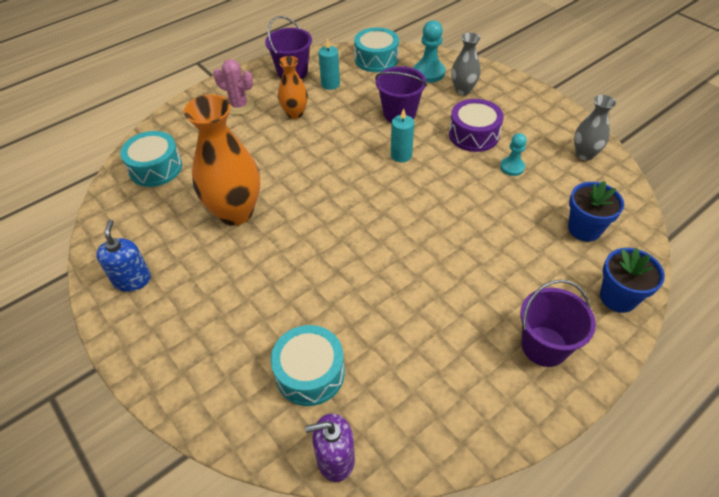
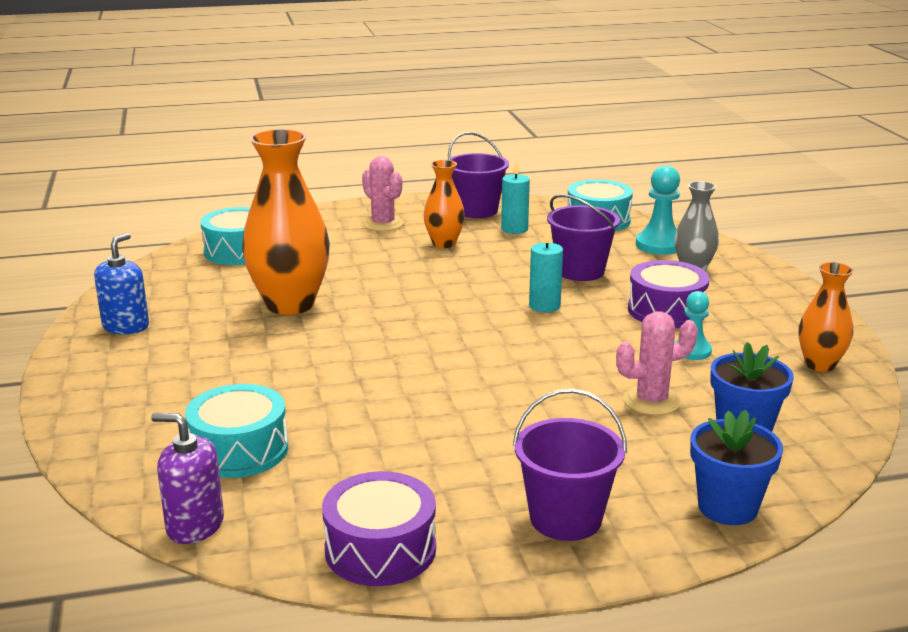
camera: 25 degrees right, 25 degrees down
(463, 423) = (380, 549): none -> purple drum
(520, 222) = (651, 401): none -> pink cactus
(584, 154) = (820, 364): grey vase -> orange vase

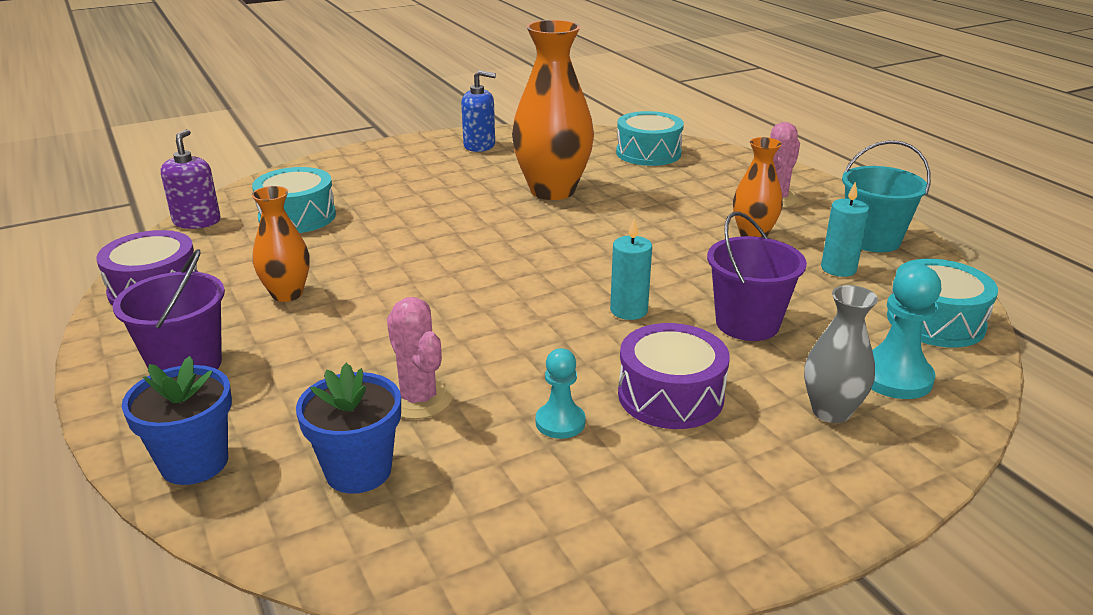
camera: 75 degrees right, 5 degrees up
(476, 210) = (872, 240): purple bucket -> turquoise bucket
(820, 364) = (568, 543): orange vase -> orange vase (287, 294)

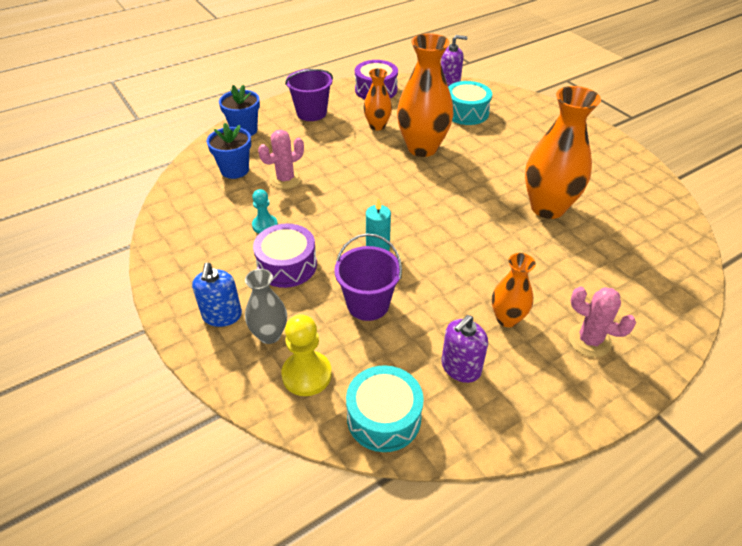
camera: 85 degrees right, 15 degrees up
(379, 258) = (422, 148): none -> orange vase
(479, 146) = (616, 166): blue soap dispenser -> blue soap dispenser (222, 315)
(648, 153) = (655, 259): turquoise drum -> none
(838, 269) = (460, 367): turquoise candle -> purple soap dispenser
(872, 240) = (524, 402): turquoise bucket -> none
(894, 377) = (307, 375): turquoise pawn -> yellow pawn

